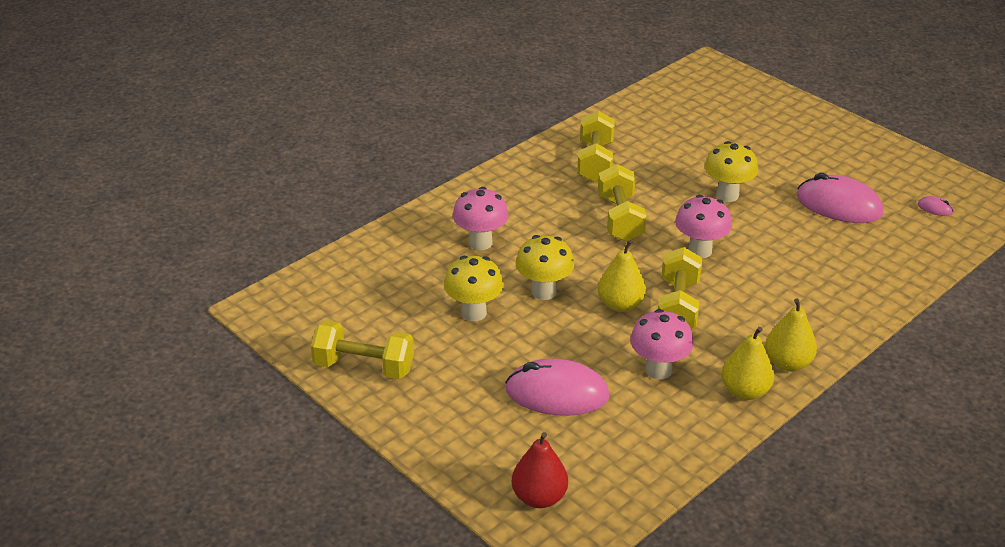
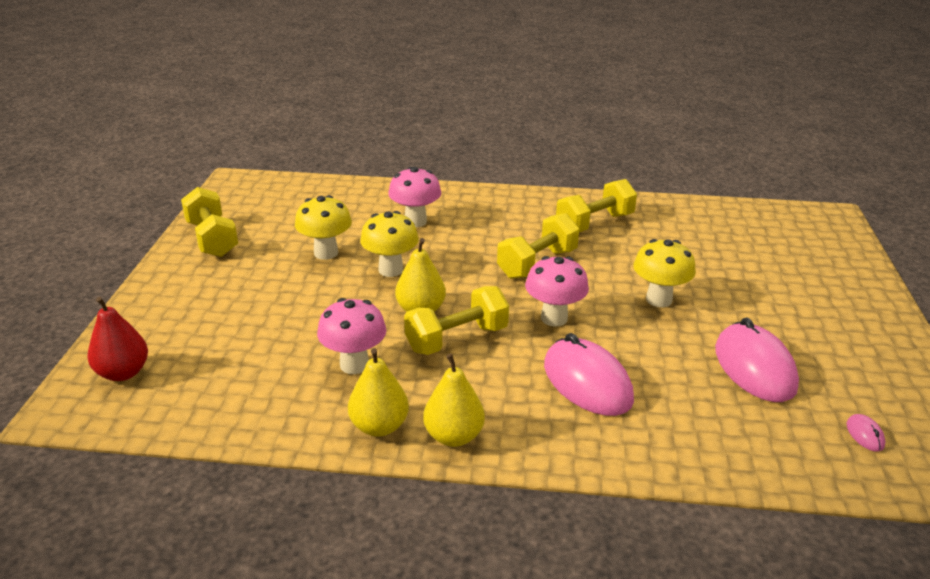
camera: 50 degrees right, 5 degrees down
(557, 393) = (266, 328): pink mouse -> pink mouse (587, 382)

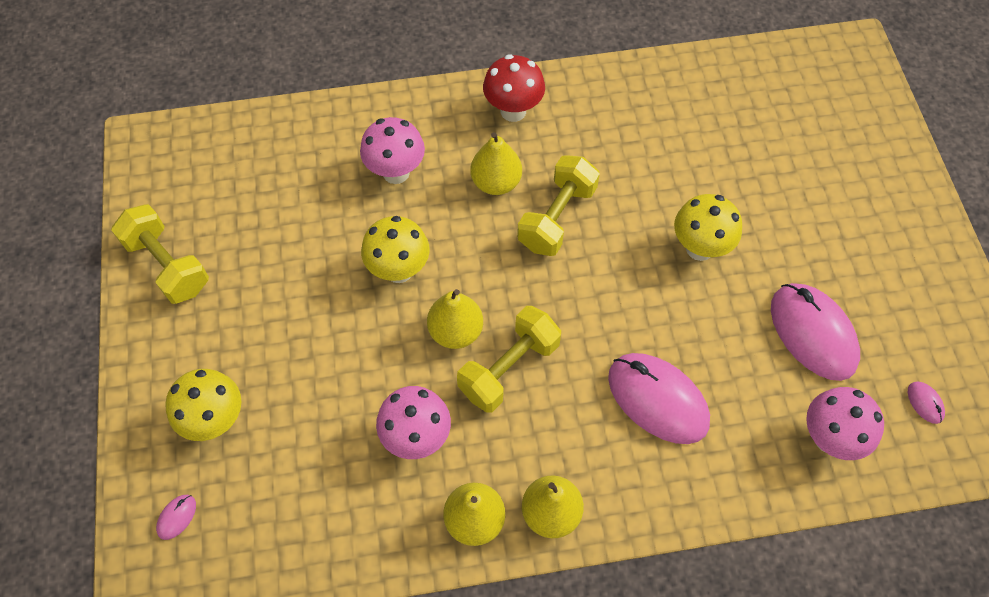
camera: 15 degrees left, 30 degrees up
(123, 373) = (177, 517): red pear -> pink mouse
(326, 253) = (314, 258): yellow mushroom -> yellow mushroom (216, 420)
(494, 238) = (496, 182): none -> yellow pear
(524, 206) = (513, 111): none -> red mushroom
(554, 318) = (599, 308): pink mushroom -> pink mushroom (829, 438)
(594, 223) = (601, 126): yellow dumbbell -> none

